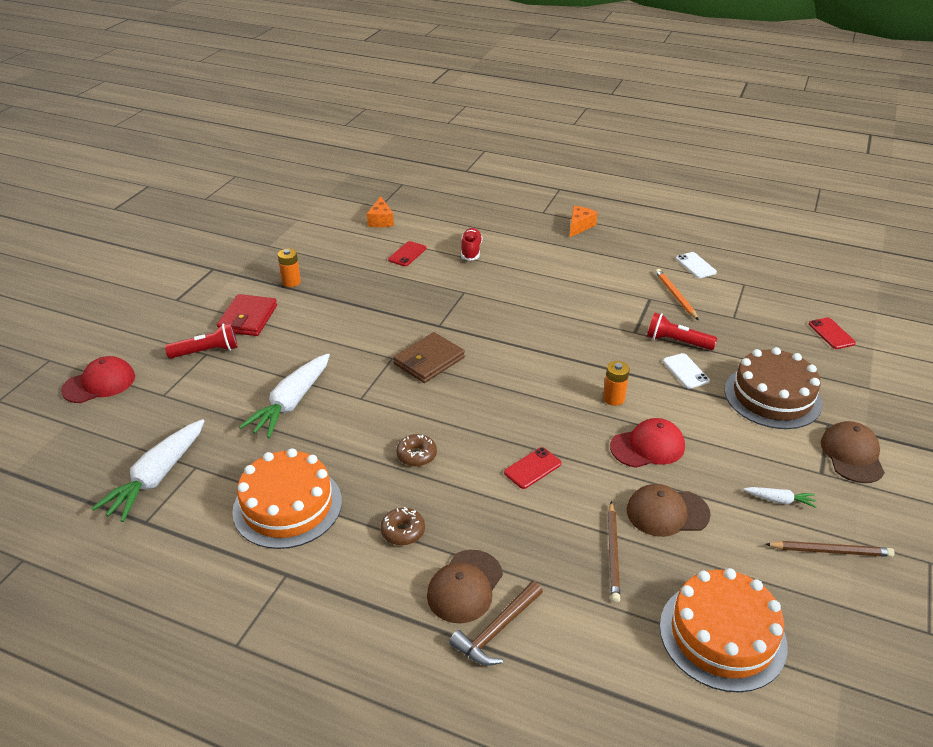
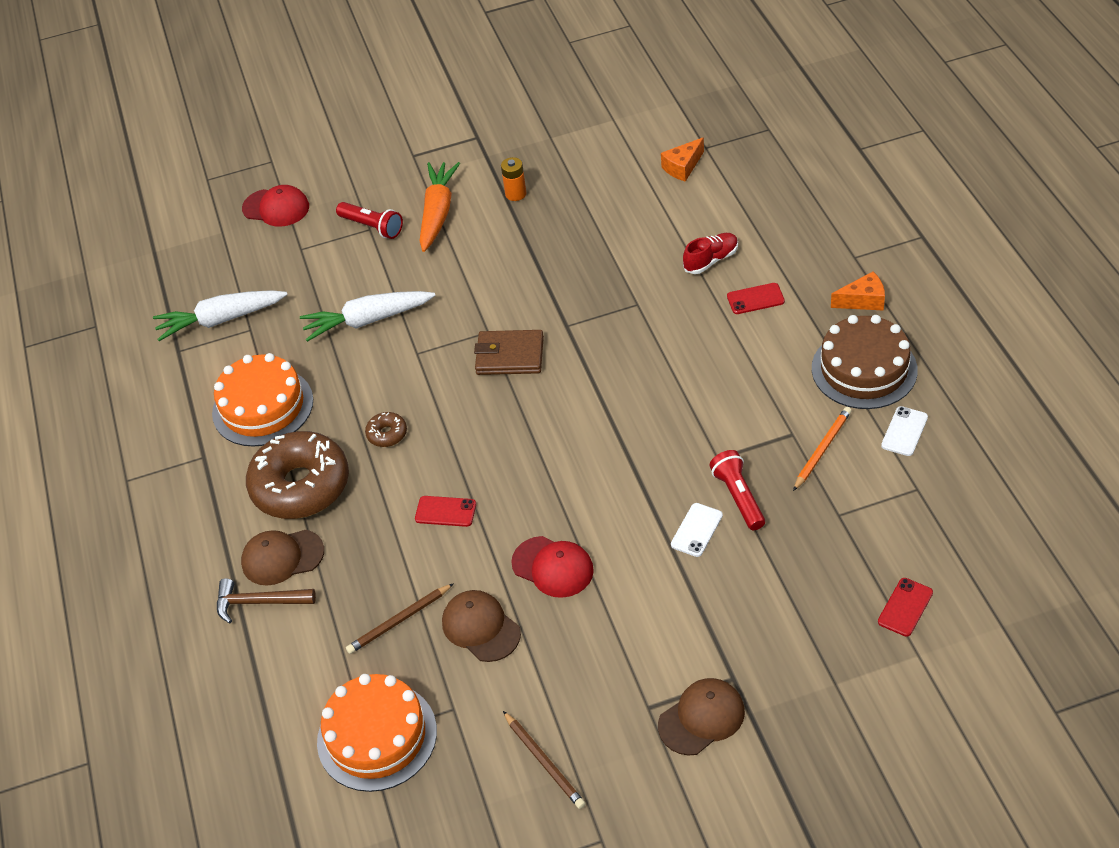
camera: 55 degrees right, 10 degrees up
(248, 318) = (438, 212): red wallet -> orange carrot
(403, 531) = (301, 486): brown donut -> brown donut, size x2.40
(407, 254) = (649, 225): red phone -> red phone (755, 299)
(613, 398) = (595, 505): orange battery -> none
(772, 396) = (729, 615): brown cake -> brown cake (864, 369)
(780, 500) = (576, 695): white carrot -> none

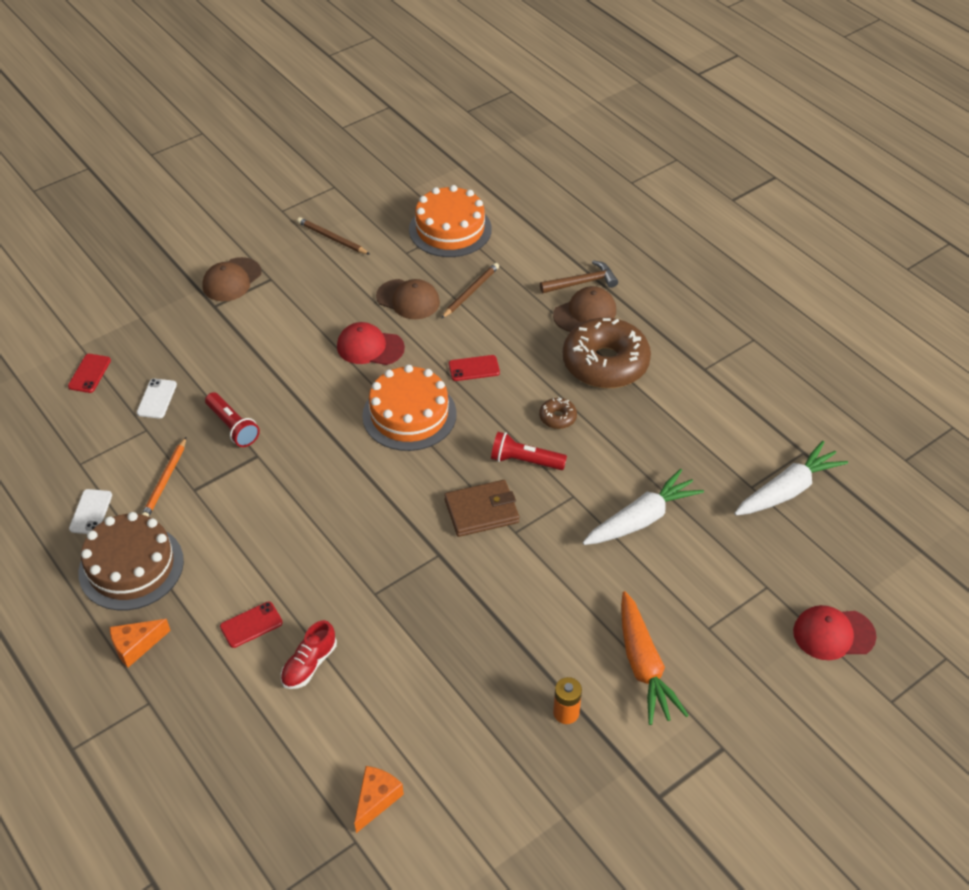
camera: 155 degrees right, 0 degrees up
(263, 406) = (684, 418): orange cake -> orange cake (409, 415)
(372, 227) = (707, 631): red flashlight -> red flashlight (525, 461)
(696, 530) = (262, 395): white phone -> white phone (157, 399)

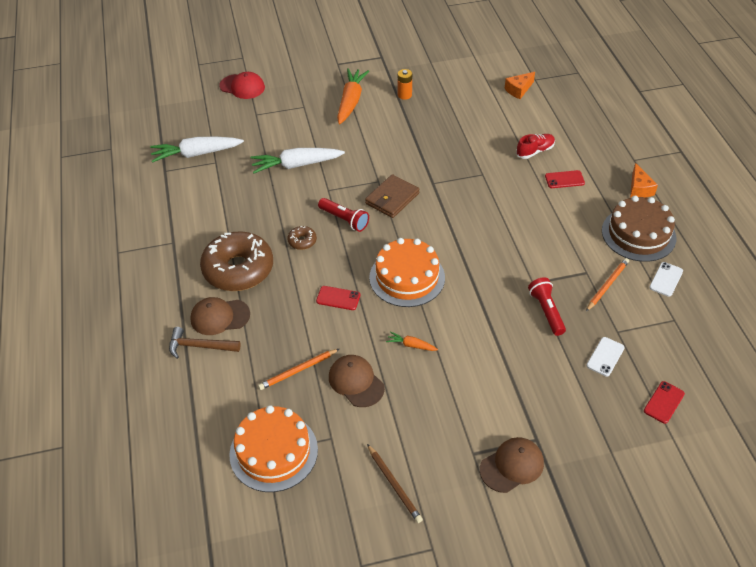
camera: 155 degrees left, 0 degrees up
(136, 646) = (639, 189): orange cheese -> orange cheese turned 90 degrees clockwise
(370, 347) = (411, 345): red cap -> orange carrot
(470, 292) = (298, 370): brown pencil -> orange pencil
(481, 511) = (392, 198): brown wallet -> brown wallet turned 60 degrees counterclockwise

